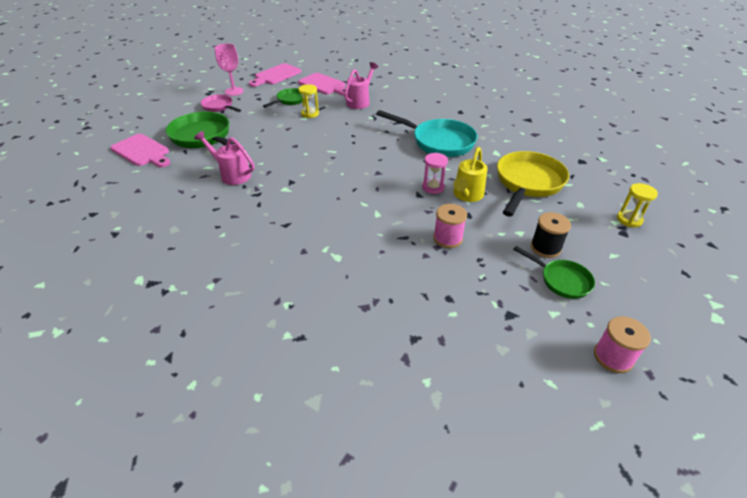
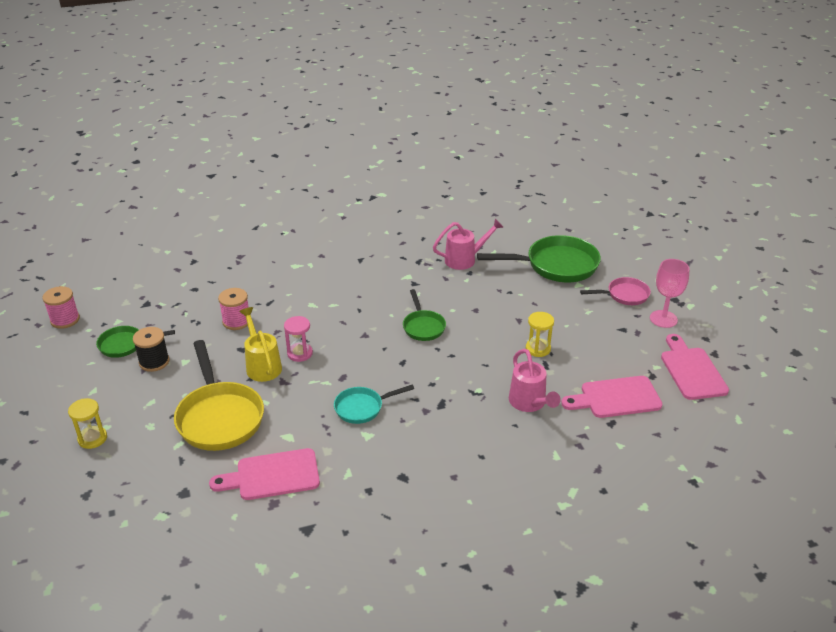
camera: 130 degrees right, 5 degrees down
(142, 151) = (563, 229): pink cutting board -> pink cutting board (272, 475)
(290, 100) = (592, 349): green pan -> green pan (423, 326)
(438, 142) = (362, 408): turquoise pan -> turquoise pan, size x0.55

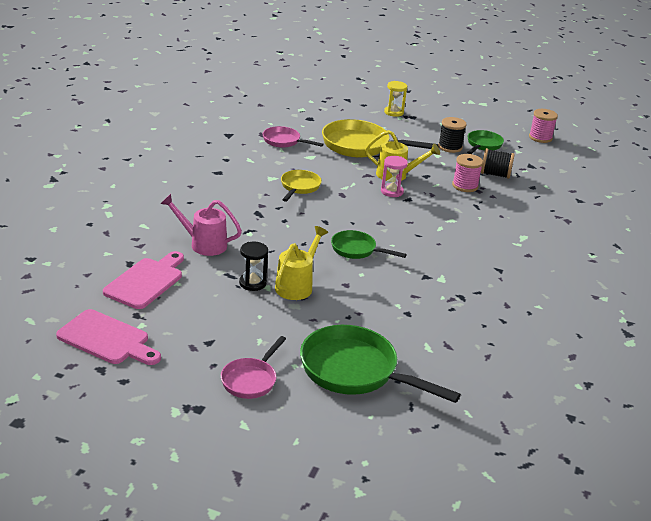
camera: 125 degrees right, 5 degrees down
(191, 315) = (495, 174): none -> black spool
(272, 475) = (284, 141): pink cutting board -> pink pan
(362, 408) = (299, 187): turquoise pan -> yellow pan
(464, 259) = (434, 322): pink watering can -> none
(510, 329) = (297, 286): none -> yellow watering can
(538, 349) = (252, 283): yellow hourglass -> black hourglass
(556, 265) = (355, 371): green pan -> green pan turned 90 degrees clockwise
(663, 319) = (185, 377): pink goblet -> none

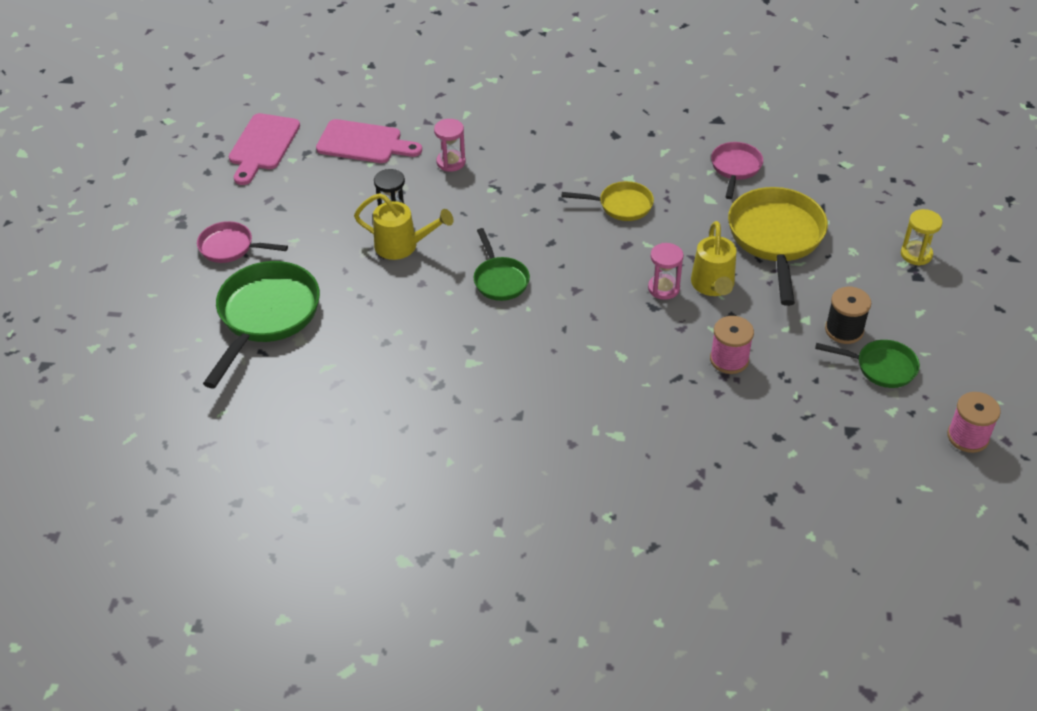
camera: 80 degrees right, 15 degrees up
(203, 244) = (451, 162): pink watering can -> pink hourglass
(357, 250) = (500, 279): green pan -> green pan turned 150 degrees clockwise
(495, 174) = (789, 390): black spool -> none

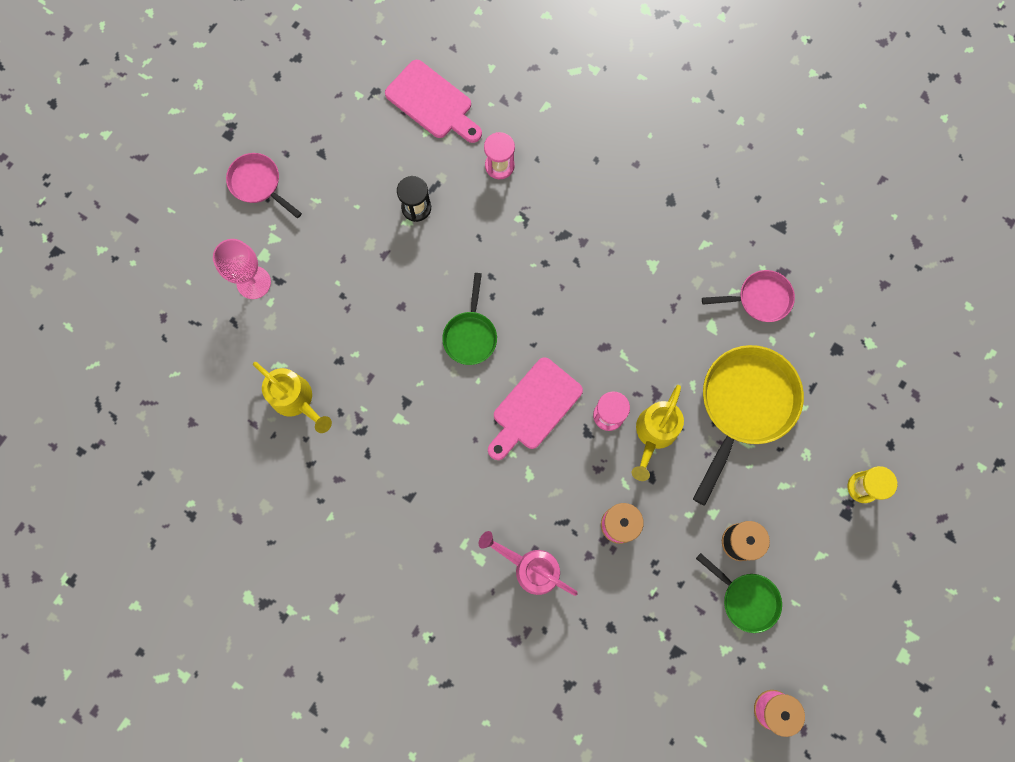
camera: 25 degrees right, 30 degrees up
(263, 145) = (340, 64): pink cutting board -> pink cutting board (534, 407)
(266, 316) = (253, 282): green pan -> pink goblet
(402, 246) = (405, 253): yellow watering can -> yellow watering can (296, 400)
(621, 205) = (626, 296): yellow pan -> none
(671, 423) = (531, 568): none -> pink watering can
(735, 168) = (759, 299): pink pan -> pink pan turned 45 degrees clockwise

